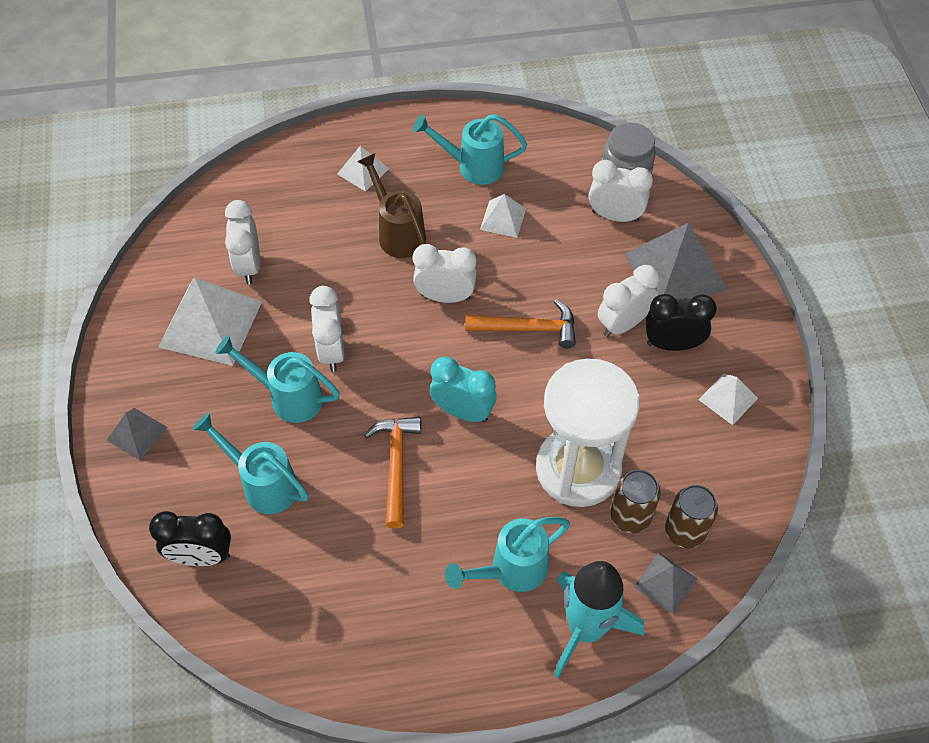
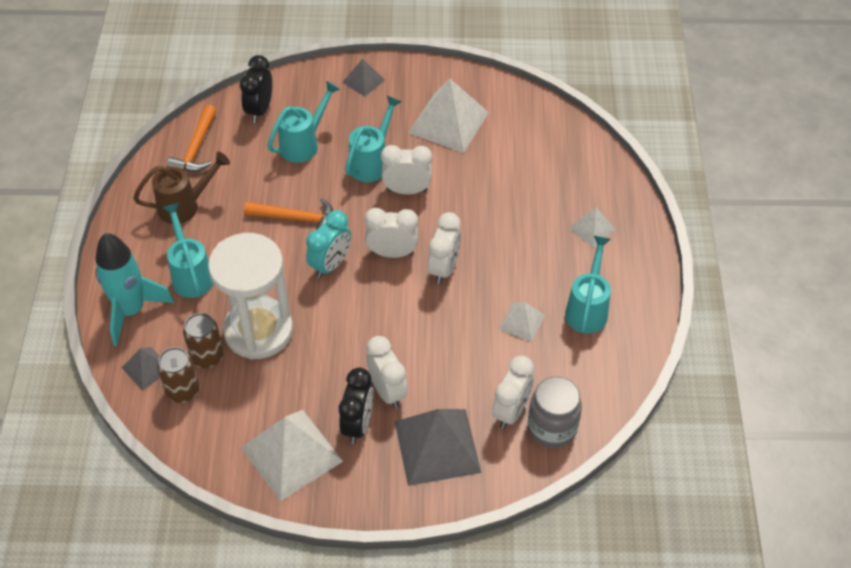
camera: 100 degrees right, 5 degrees down
(249, 266) = (500, 147): white clock -> white clock (392, 253)
(397, 232) = (518, 244): brown watering can -> brown watering can (185, 206)
(528, 328) = (399, 321): orange hammer -> orange hammer (196, 148)
(728, 398) = (292, 454): white pyramid -> white pyramid, size x1.94

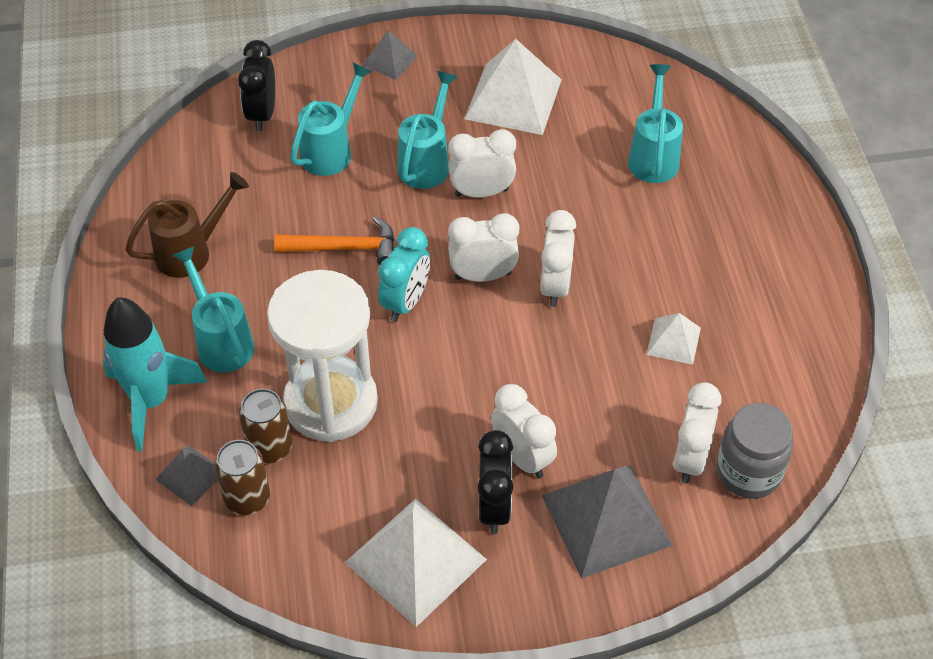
camera: 10 degrees left, 0 degrees up
(196, 148) = (189, 174): orange hammer -> none
(588, 308) = (753, 311): turquoise watering can -> turquoise watering can (653, 156)
(592, 228) = (731, 208): white pyramid -> none

